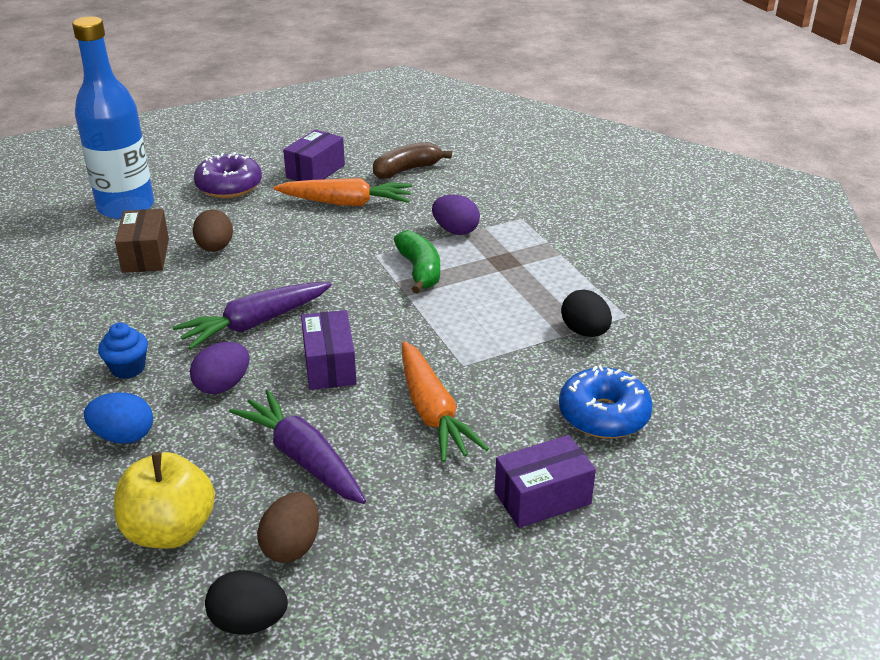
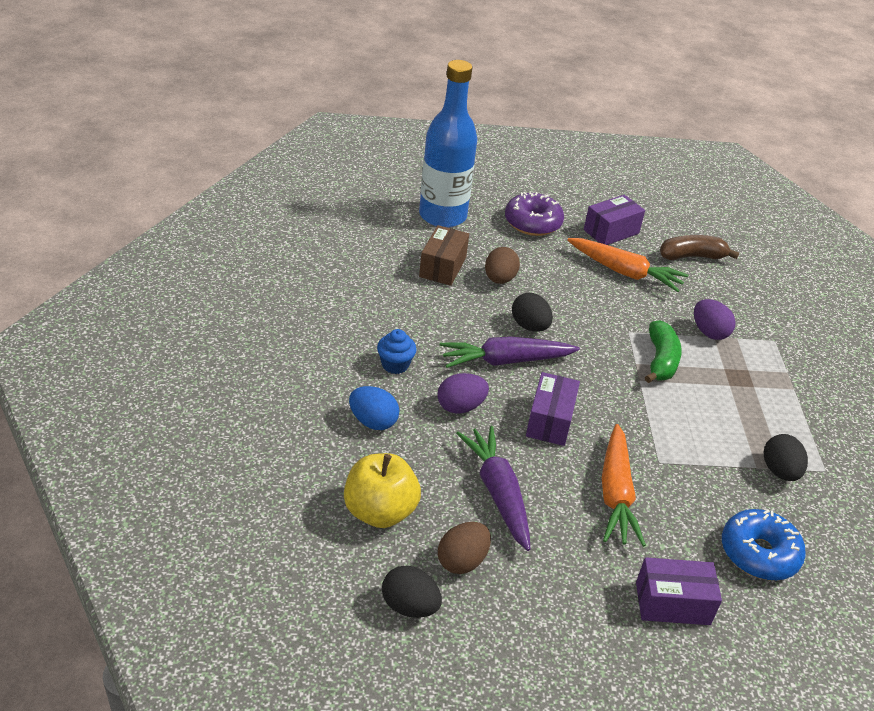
camera: 20 degrees right, 5 degrees up
(267, 282) = (529, 326): none -> black egg

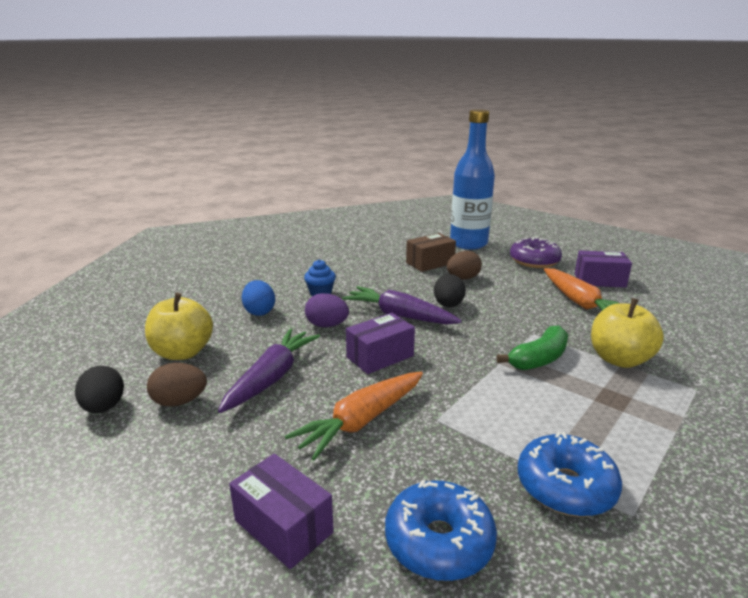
camera: 45 degrees right, 15 degrees down
(692, 256) = (666, 312): brown banana -> none
(709, 332) = (619, 359): purple egg -> yellow apple
(779, 471) = (565, 487): black egg -> blue donut

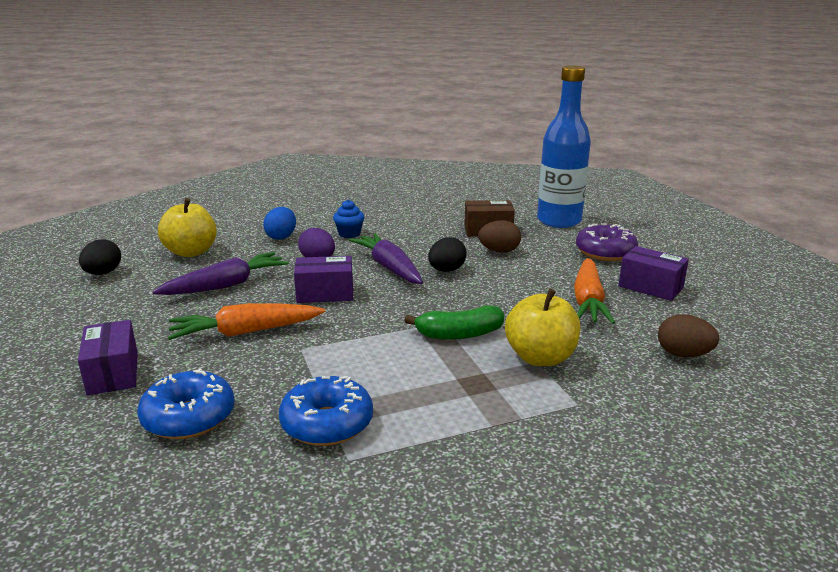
camera: 30 degrees right, 0 degrees up
(179, 402) = (149, 283): brown egg -> brown egg (683, 354)

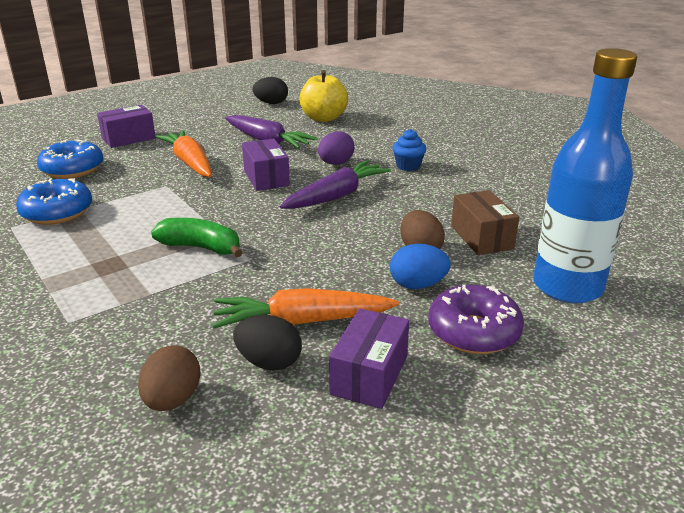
camera: 75 degrees right, 5 degrees up
(281, 237) = (378, 141): blue egg -> blue egg (418, 285)
(446, 270) = (345, 225): black egg -> black egg (269, 362)
(459, 334) = (201, 247): green banana -> green banana turned 135 degrees clockwise
(540, 357) = (158, 295): yellow apple -> none

